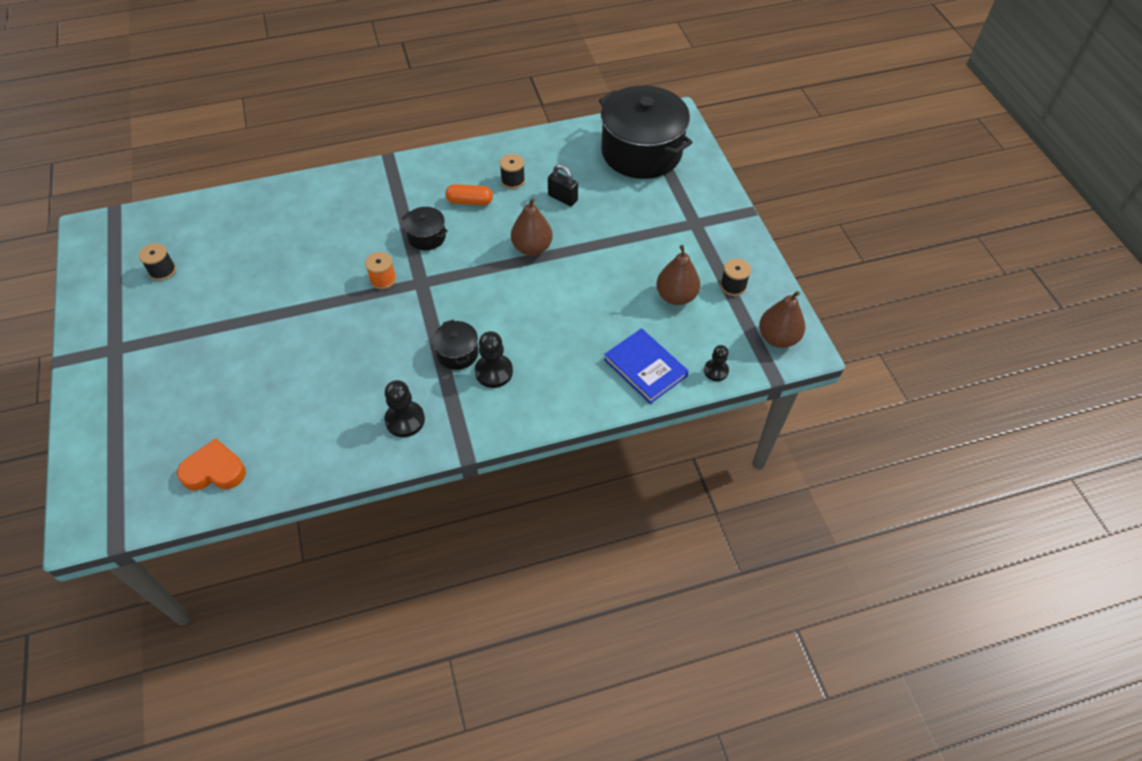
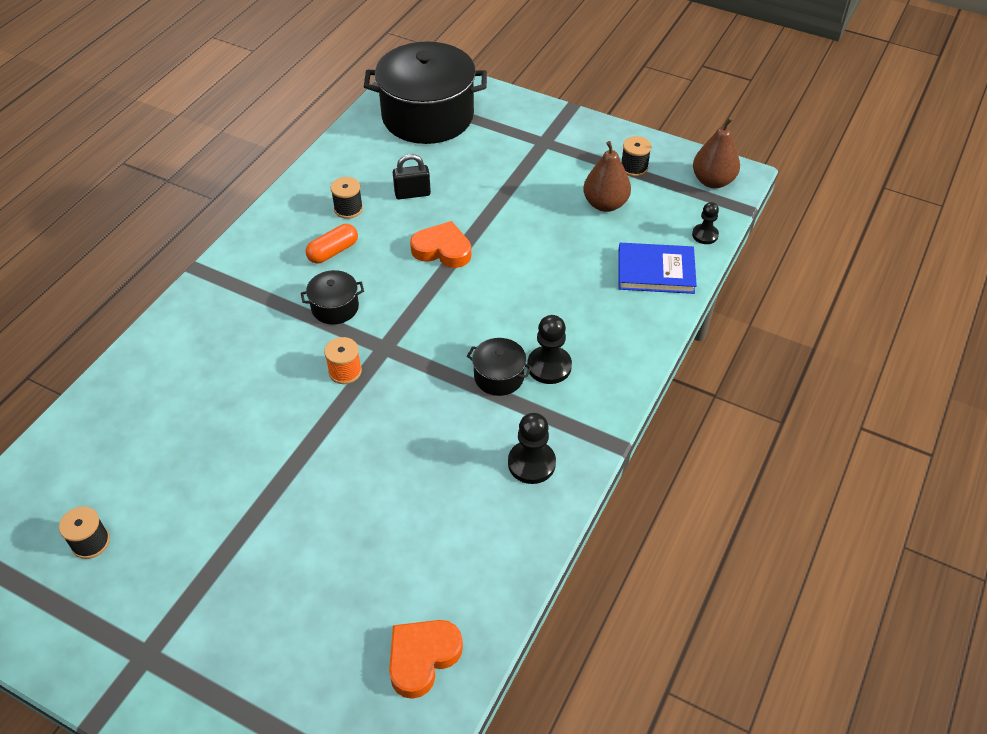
camera: 45 degrees left, 5 degrees down
(532, 248) = (442, 250): brown pear -> orange heart

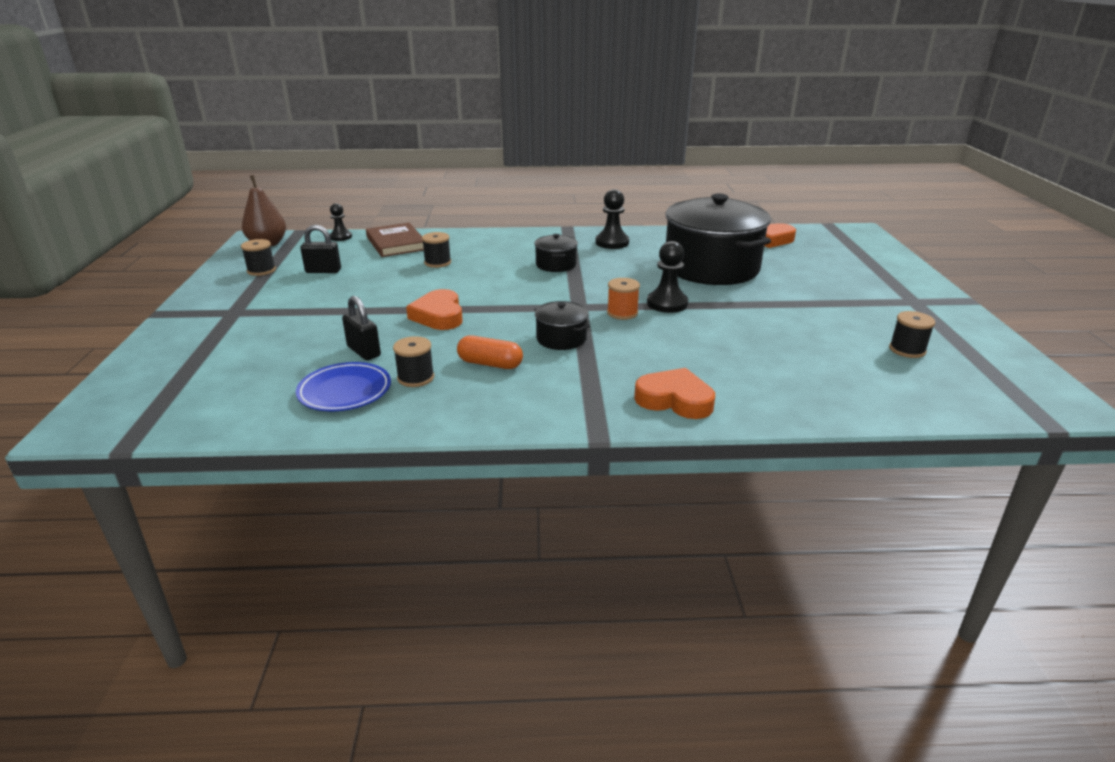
camera: 120 degrees left, 20 degrees down
(191, 327) = (675, 400): none -> orange heart
(360, 173) = (345, 391): none -> blue plate
(427, 116) = (200, 385): black pot -> black pot (711, 268)
(549, 366) = (527, 254): black pawn -> black pawn (667, 303)
(572, 286) = (437, 262): none -> black spool
(605, 204) = (323, 271): brown pear -> black padlock
(655, 271) = (396, 243): blue book -> brown book

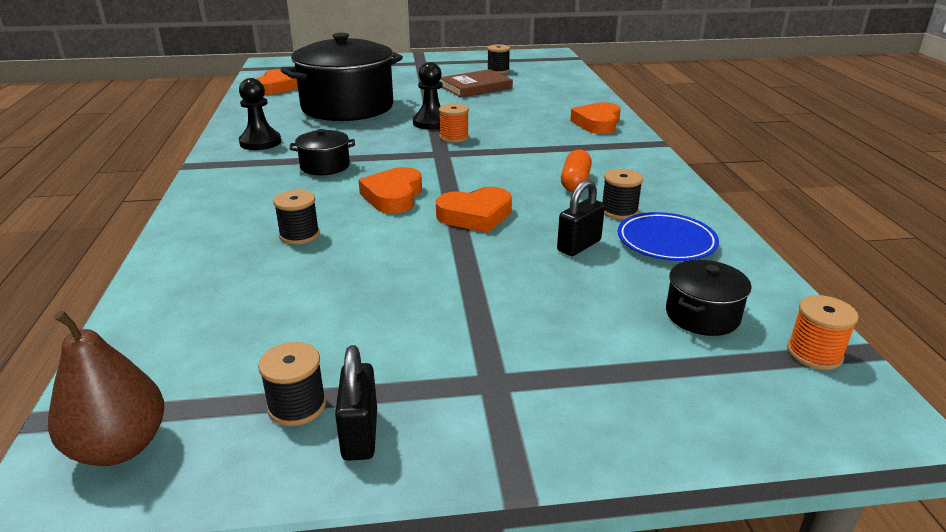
camera: 95 degrees left, 0 degrees up
(147, 421) = (814, 353): none -> orange spool
(323, 271) = (314, 328): black padlock -> black padlock (360, 434)
(341, 237) = (125, 347): black pawn -> none
(396, 243) = (196, 280): brown book -> brown book (475, 87)
(488, 288) = (393, 196): none -> orange heart
(561, 339) = (514, 158): black pot -> black pot (702, 315)

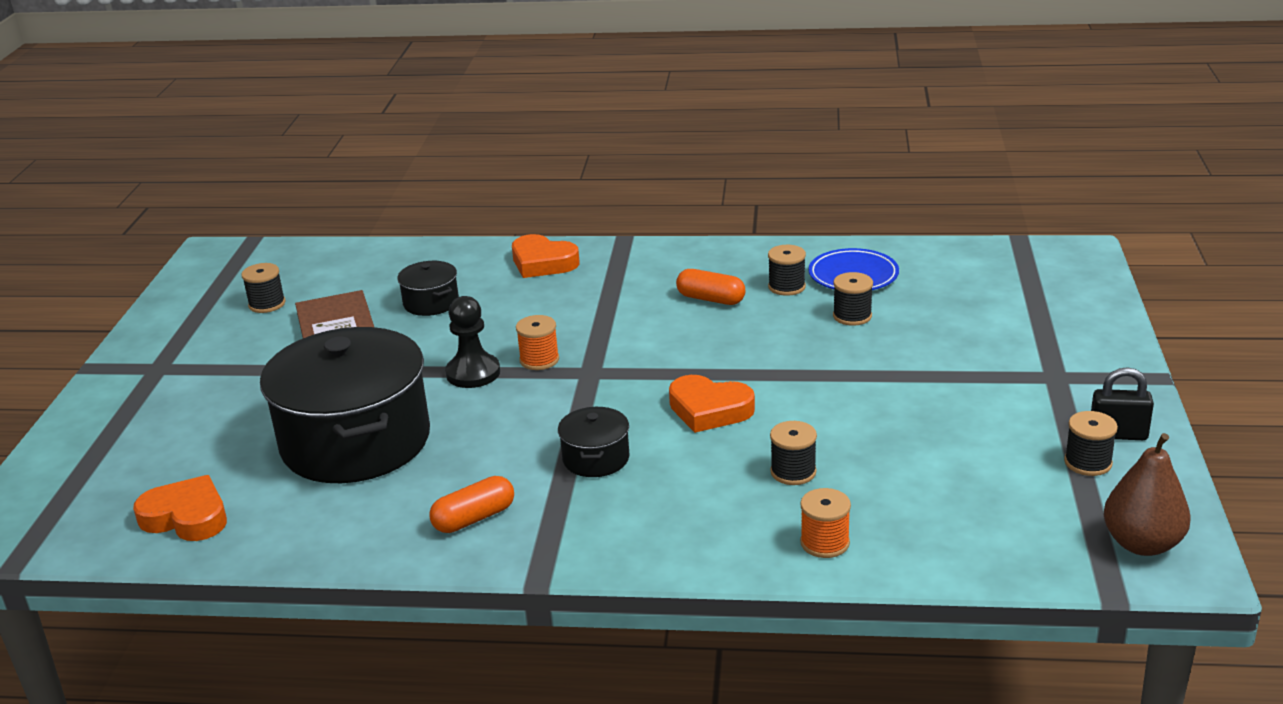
camera: 75 degrees left, 0 degrees up
(260, 142) = (474, 518): black pawn -> orange capsule
(475, 215) = (775, 362): orange heart -> none
(579, 246) = (852, 316): black padlock -> black spool
(702, 315) = (972, 283): black pot -> black pot (431, 303)
(814, 353) = (1022, 255): orange spool -> orange spool (825, 543)

